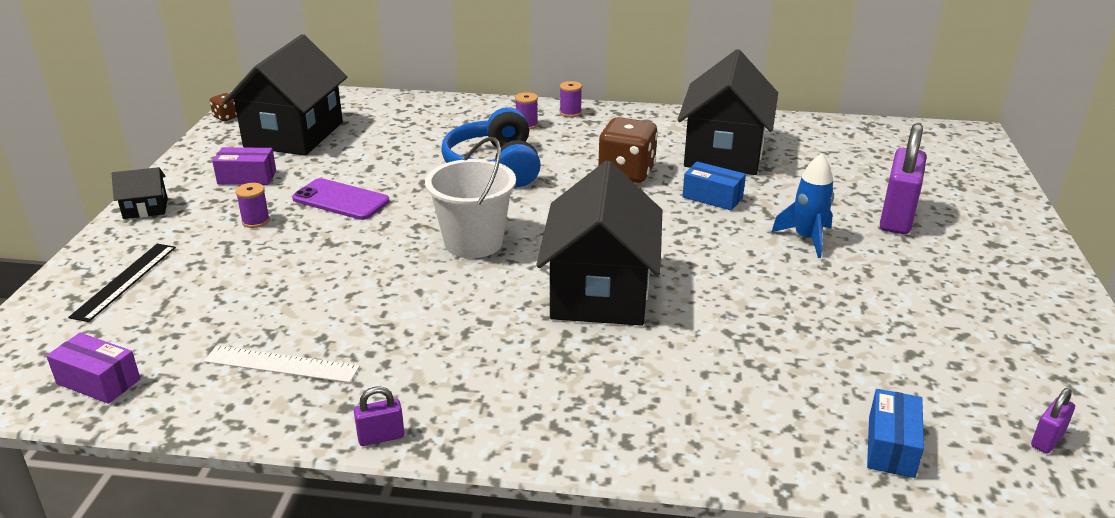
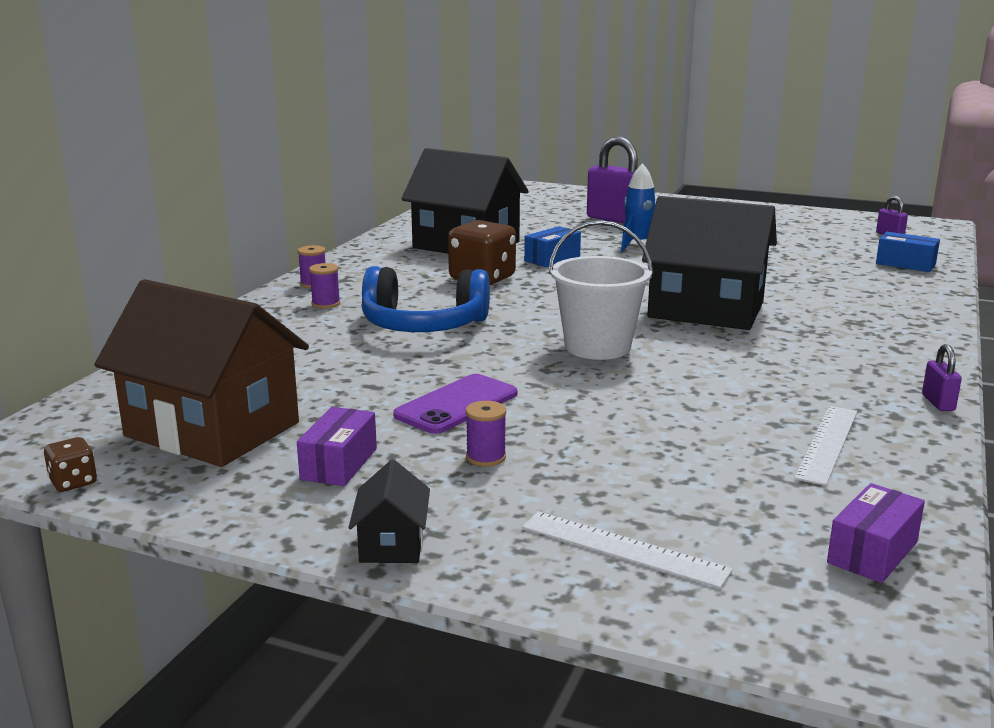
camera: 75 degrees left, 10 degrees down
(125, 281) = (623, 548): black ruler -> white ruler
(294, 134) = (212, 429): black house -> brown house

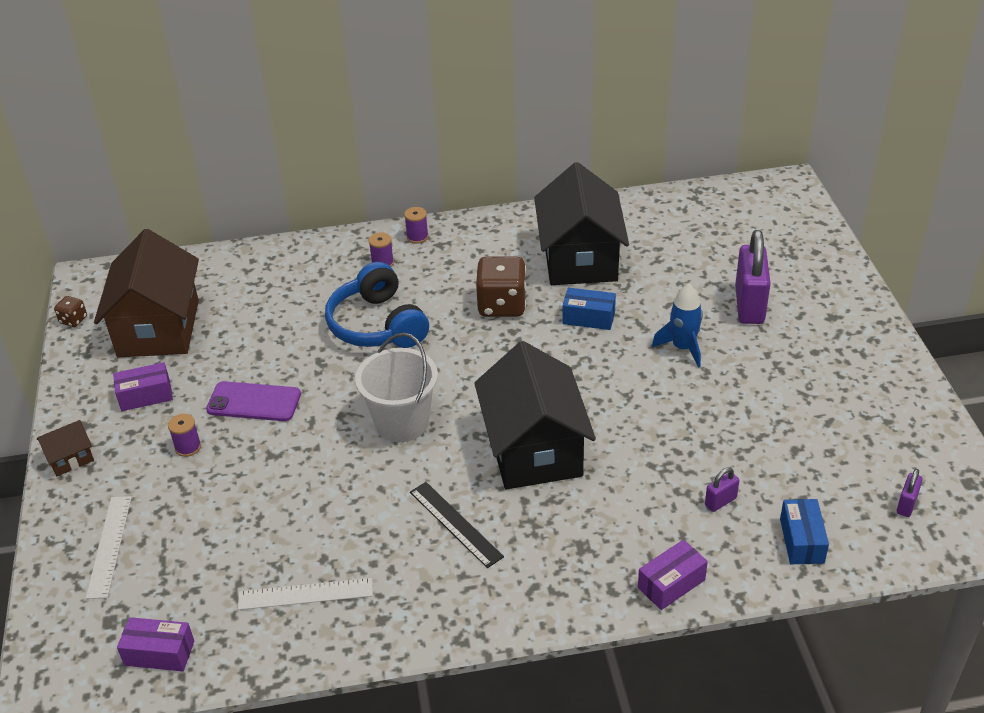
camera: 60 degrees right, 20 degrees up
(392, 544) = (70, 458): black house -> brown house
(778, 357) = (455, 524): none -> black ruler
(926, 306) = (671, 584): none -> purple box
(938, 403) = (424, 638): purple padlock -> purple padlock (720, 501)

